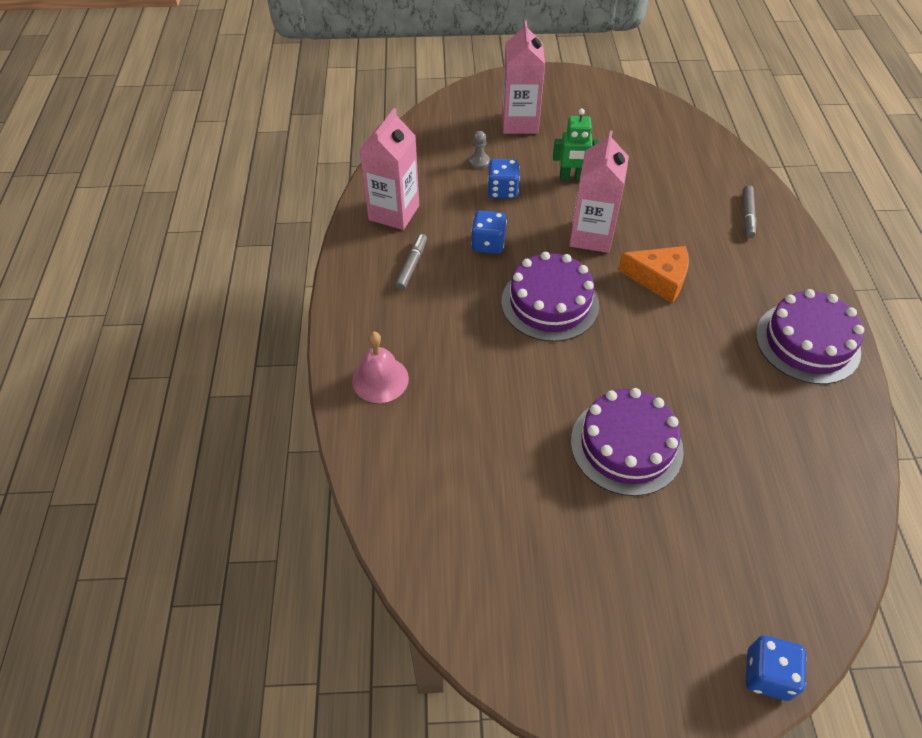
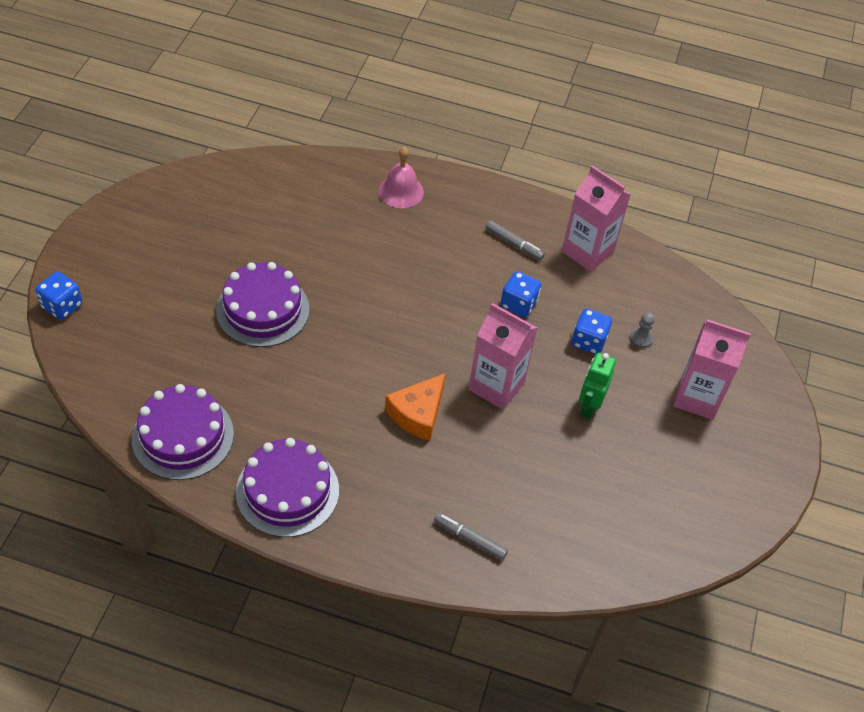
camera: 105 degrees right, 0 degrees up
(550, 303) = (427, 320): purple cake -> purple cake (183, 436)

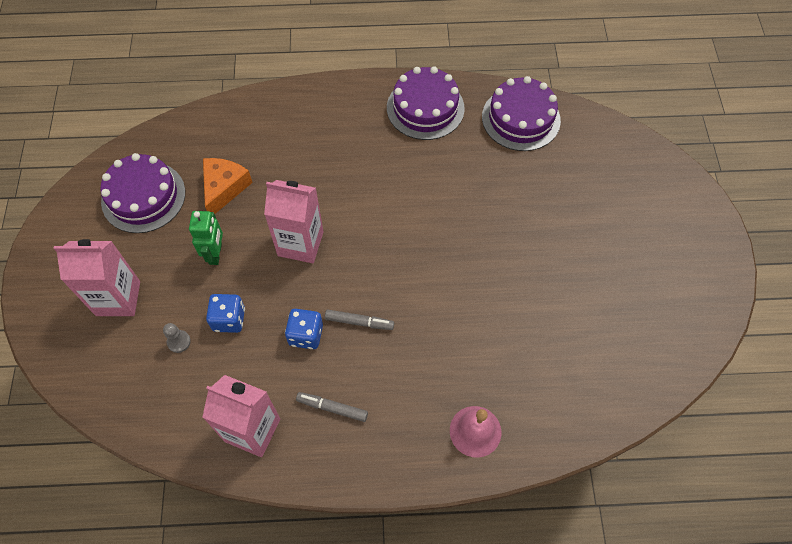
camera: 165 degrees right, 10 degrees up
(62, 306) = (685, 182): blue dice -> none
(263, 309) = (528, 240): purple cake -> purple cake (143, 197)
(417, 413) = (356, 196): orange cheese -> orange cheese (224, 188)
(470, 539) = (282, 120): grey marker -> grey marker (359, 322)

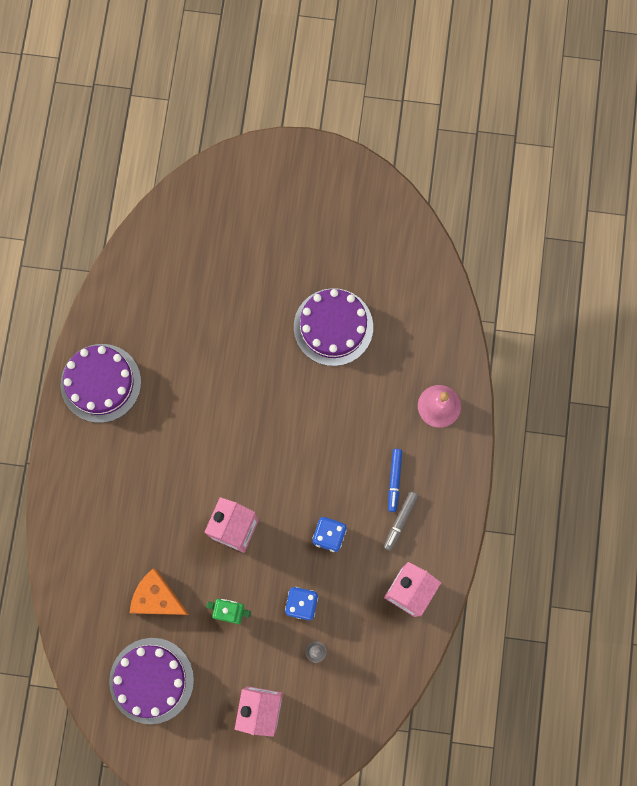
camera: 80 degrees left, 15 degrees up
(359, 322) = (325, 486): grey marker -> none
(378, 394) = (394, 480): none -> blue marker
(521, 118) = (134, 292): purple cake -> purple cake (333, 327)

